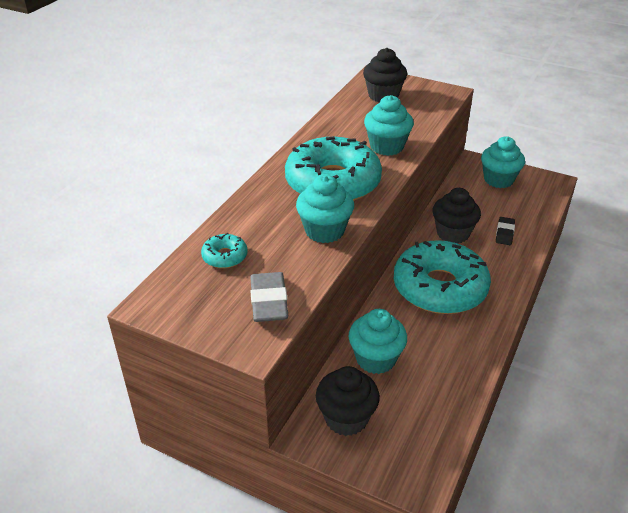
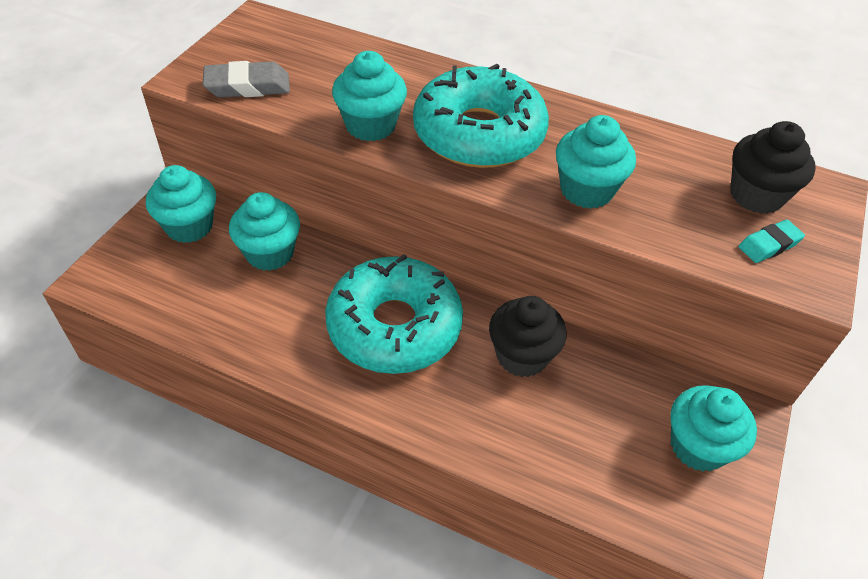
camera: 85 degrees right, 10 degrees up
(225, 256) = (326, 56): turquoise donut -> none
(346, 418) = (189, 226): black cupcake -> turquoise cupcake
(422, 98) = (769, 245): none -> turquoise eraser
(504, 233) = (532, 429): black eraser -> none

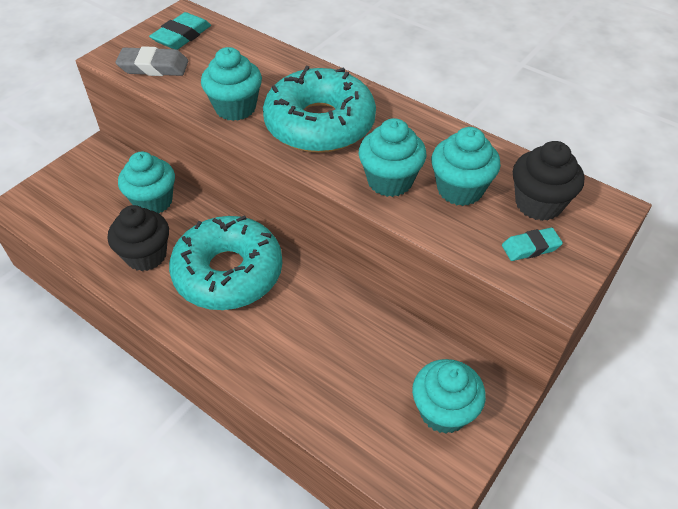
camera: 15 degrees right, 0 degrees up
(189, 226) = (101, 173): turquoise cupcake -> turquoise cupcake (460, 189)
(267, 45) = (182, 36): none -> turquoise eraser
(522, 356) = (322, 312): black cupcake -> black cupcake (146, 255)

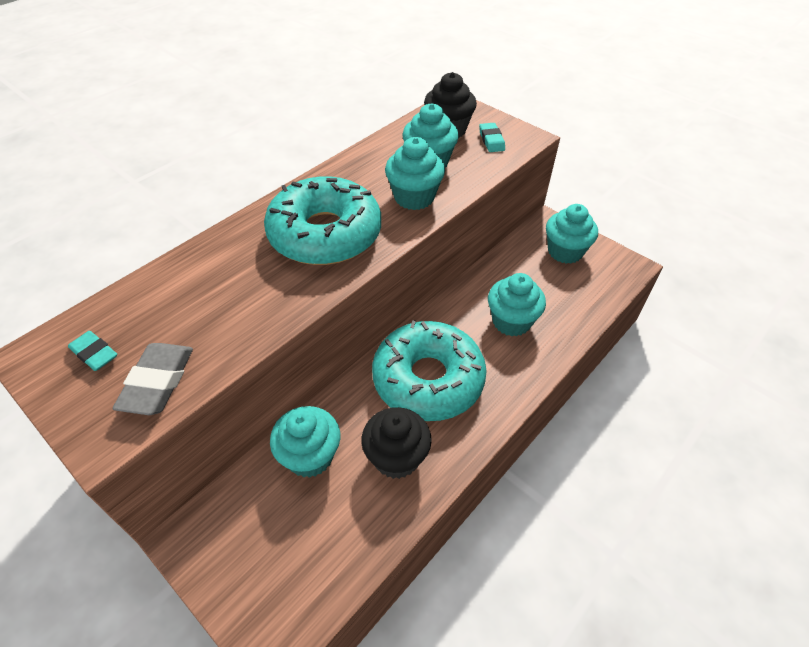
camera: 85 degrees left, 0 degrees up
(182, 36) = (94, 354): turquoise eraser -> turquoise eraser, size x0.64
(235, 108) = (278, 298): turquoise cupcake -> turquoise cupcake (511, 321)

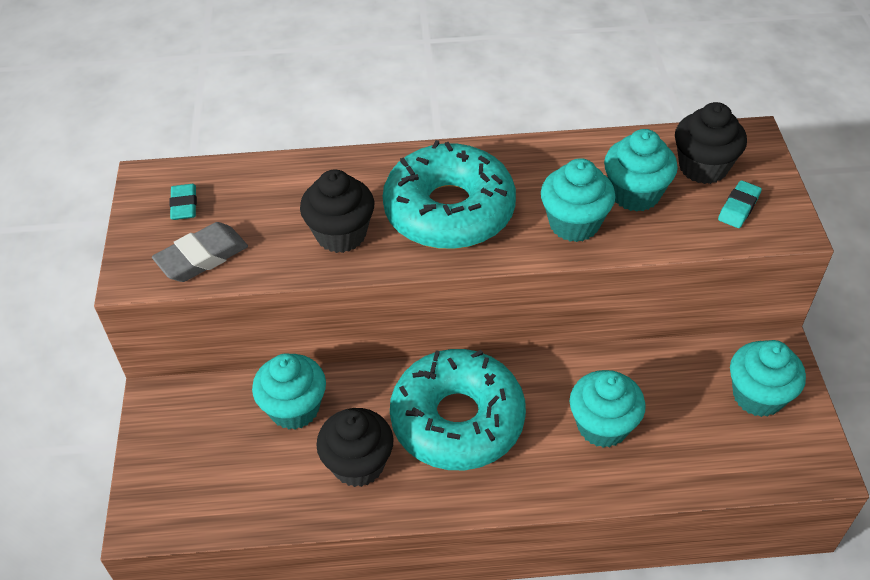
camera: 45 degrees right, 0 degrees up
(262, 294) = (341, 234): none -> black cupcake

